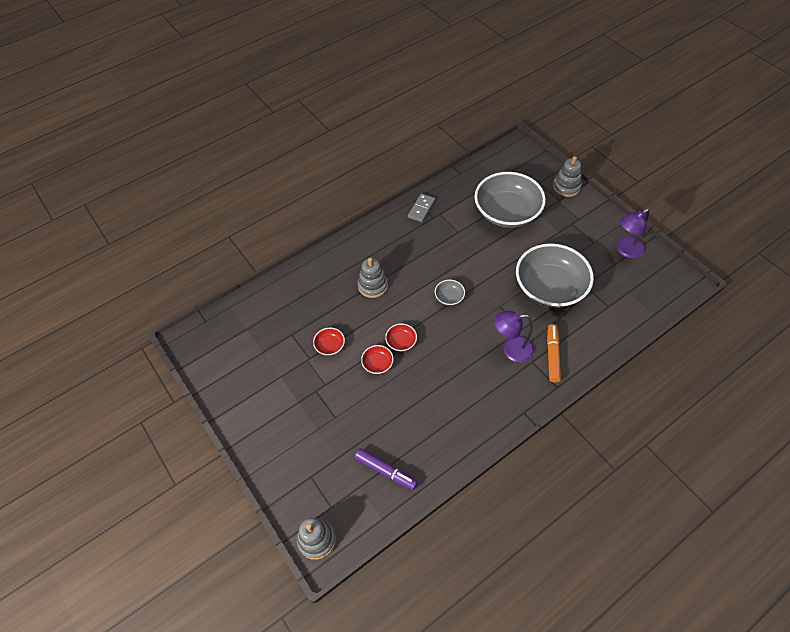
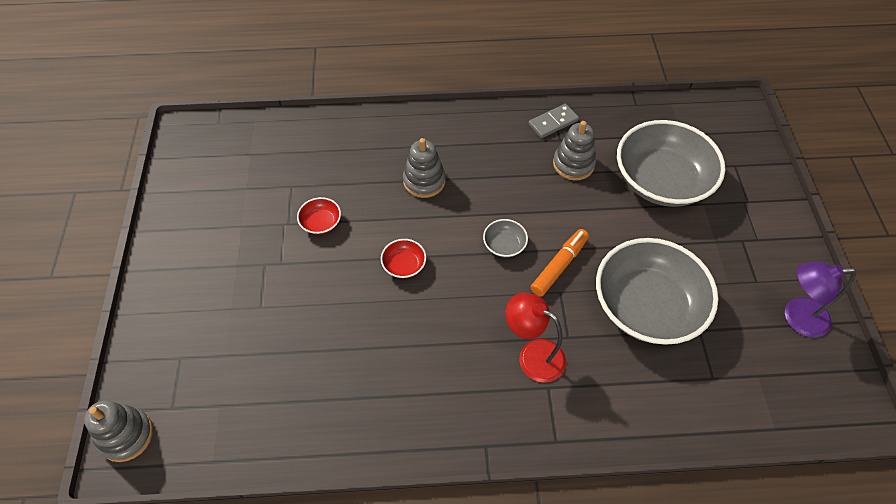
camera: 30 degrees right, 0 degrees up
(377, 364) = (356, 275): red bowl -> none
(386, 471) = (263, 407): purple marker -> none
(511, 349) = (532, 355): purple lamp -> red lamp
(552, 355) = (581, 396): orange marker -> orange marker (559, 266)
(566, 187) = (770, 190): grey stacking toy -> grey stacking toy (573, 164)

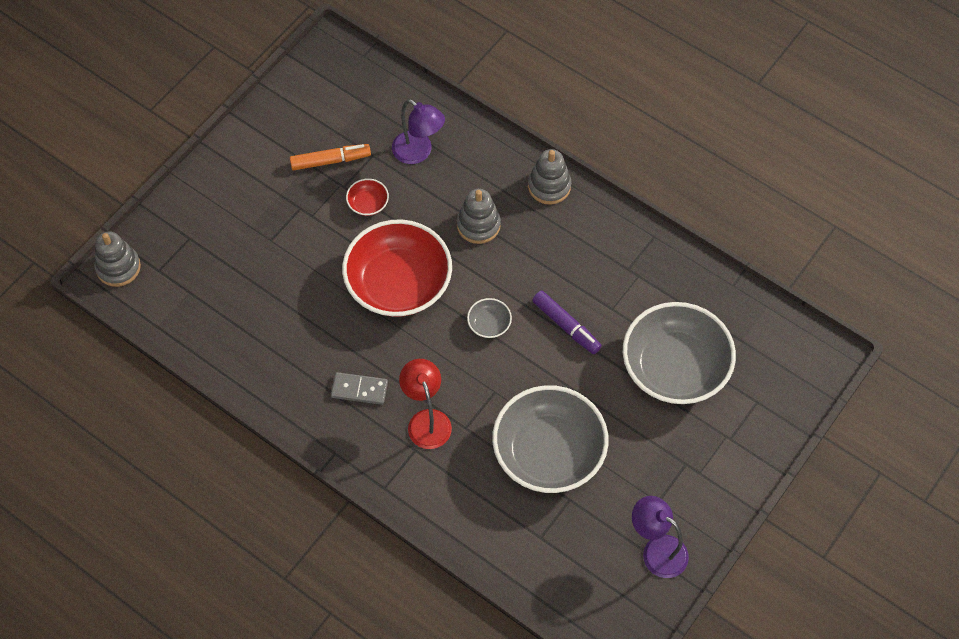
camera: 40 degrees right, 5 degrees up
(327, 161) = (418, 152): none -> purple lamp
(404, 265) = (398, 283): red bowl -> red bowl, size x2.47
(553, 122) = (639, 249): grey domino -> grey domino (359, 389)
(559, 266) = (514, 372): orange marker -> orange marker (330, 161)
(560, 206) = (566, 326): none -> purple marker
(573, 164) = (616, 299): grey stacking toy -> grey stacking toy (549, 186)

